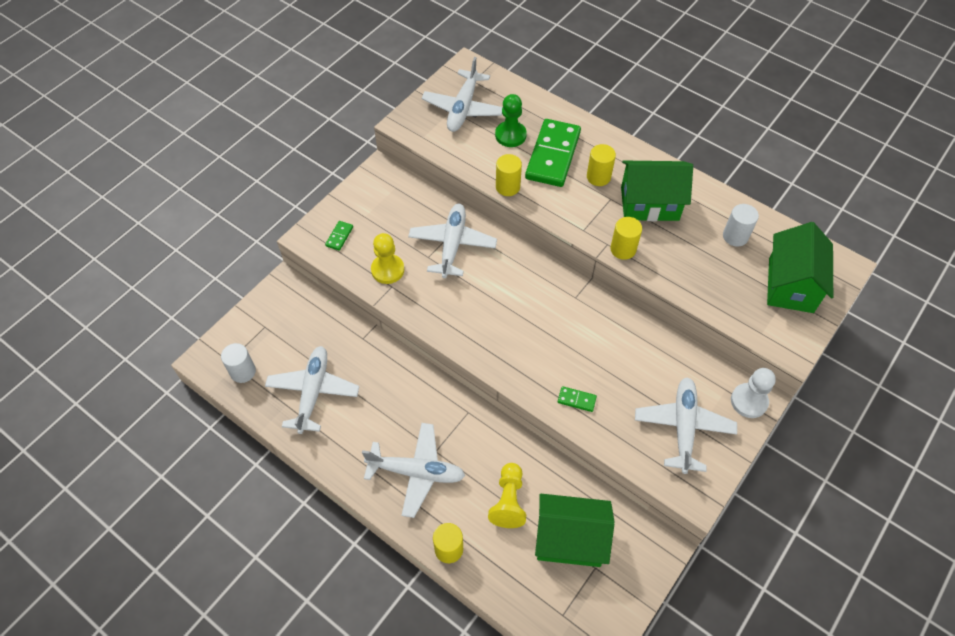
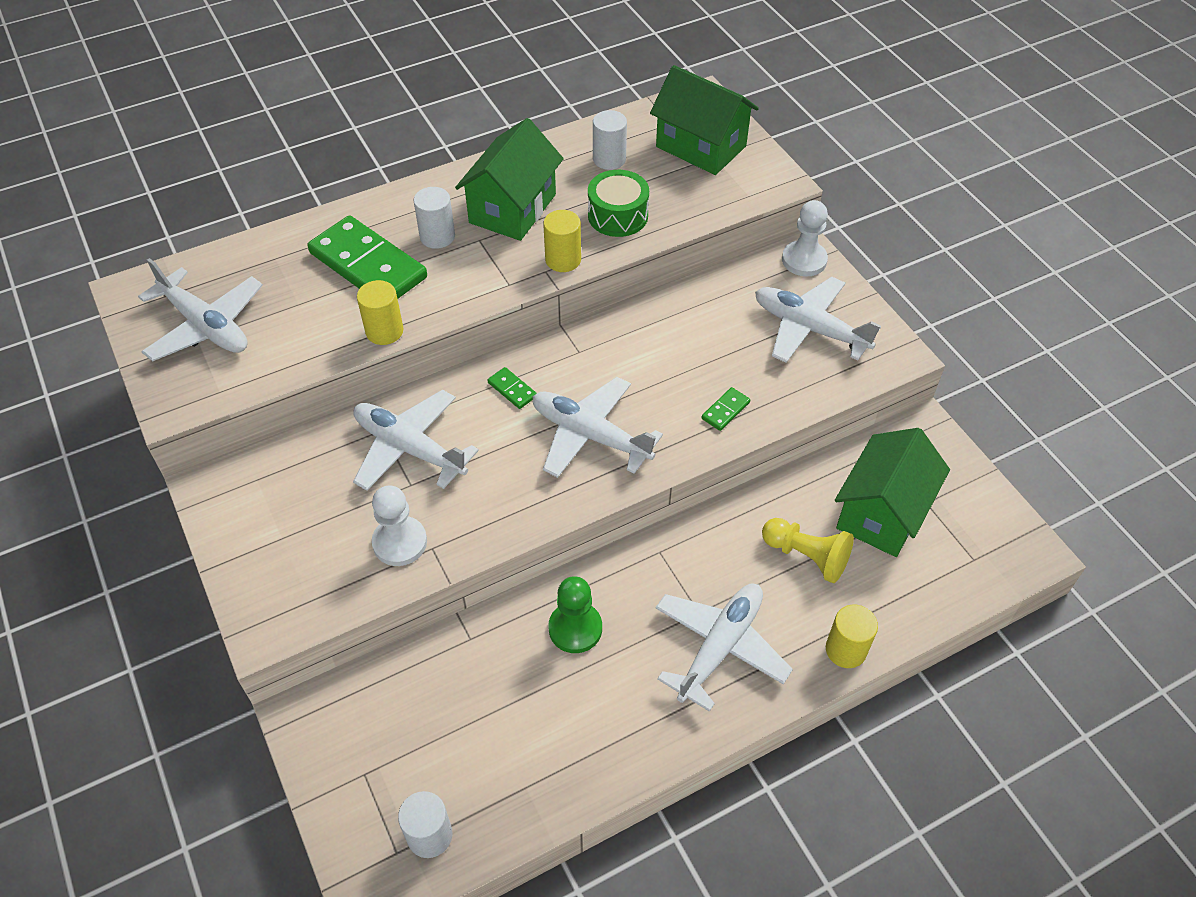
camera: 65 degrees left, 5 degrees down
(313, 392) = (524, 739): white plane -> white plane (590, 435)
(339, 236) = (294, 585): green domino -> green domino (512, 389)
(387, 270) = (400, 542): yellow pawn -> white pawn
(510, 135) = (298, 294): green pawn -> green pawn (575, 628)
(598, 177) = (437, 236): yellow cylinder -> white cylinder
(684, 263) = (618, 215): none -> green drum

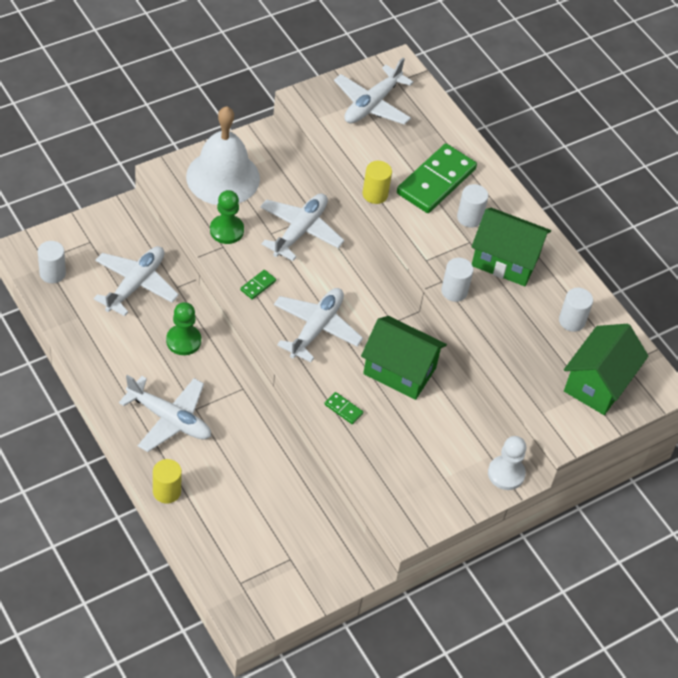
camera: 80 degrees right, 0 degrees up
(287, 546) = (223, 177): none -> white bell
(400, 542) = (226, 230): white pawn -> green pawn
(512, 389) = (354, 284): green domino -> green domino (258, 285)
(563, 260) = (454, 291): yellow cylinder -> white cylinder
(618, 215) = (506, 325): green drum -> none
(806, 556) = (241, 475): yellow pawn -> none
(809, 328) = (430, 470): white plane -> white plane (135, 284)
(882, 513) = (280, 528): green house -> green house (399, 371)

